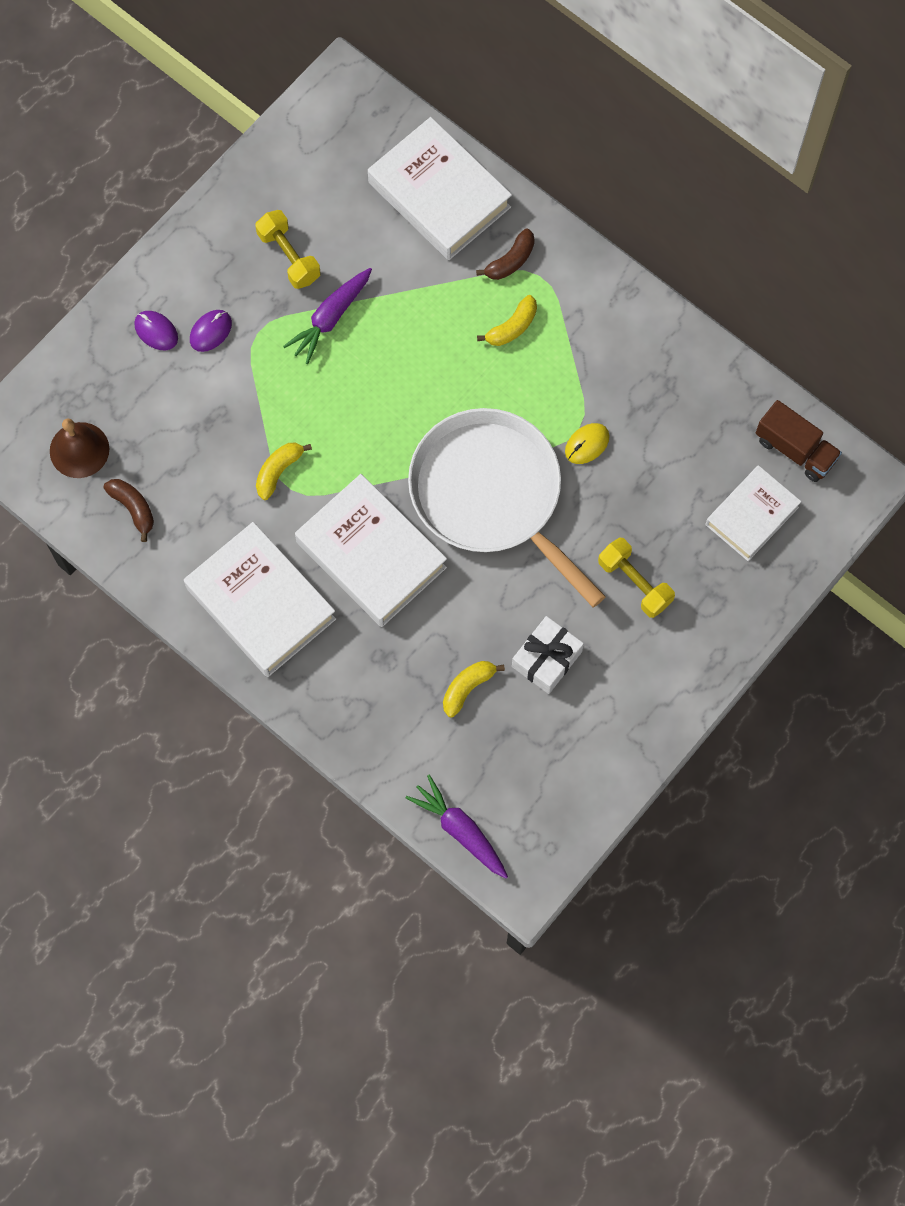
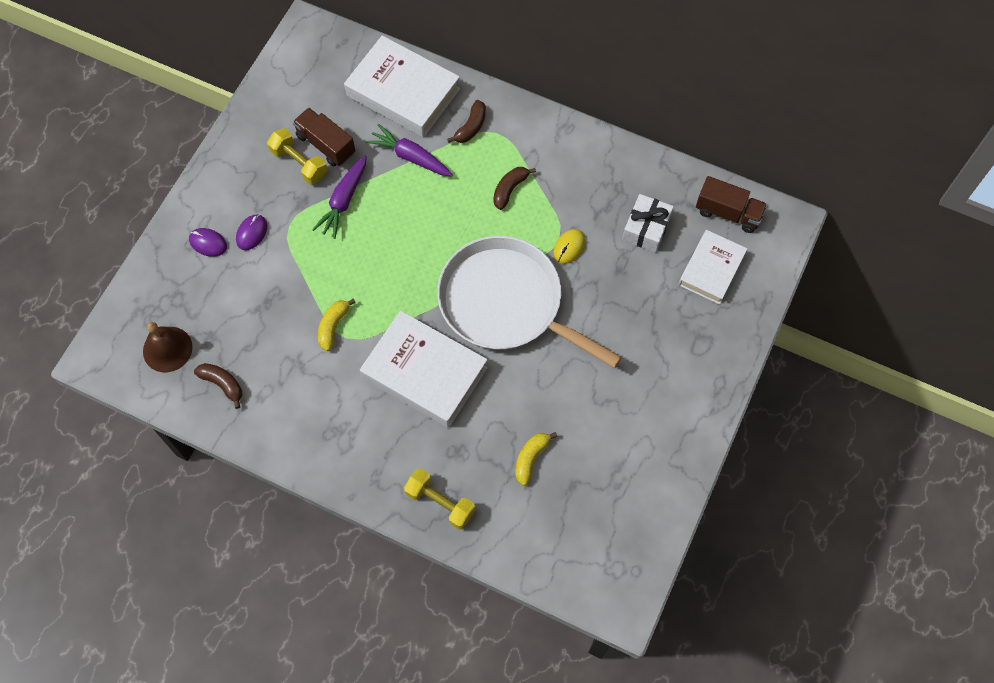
camera: 15 degrees left, 5 degrees down
(261, 603) = (346, 433): white book -> none
(327, 240) = (326, 145): none -> brown truck
(460, 830) = (558, 576): purple carrot -> purple carrot (410, 157)
(512, 327) = (486, 174): yellow banana -> none
(535, 353) = (509, 189): none -> brown banana
(546, 659) = (587, 419): white gift -> white gift (646, 228)
(635, 583) = (638, 342): yellow dumbbell -> yellow dumbbell (440, 502)

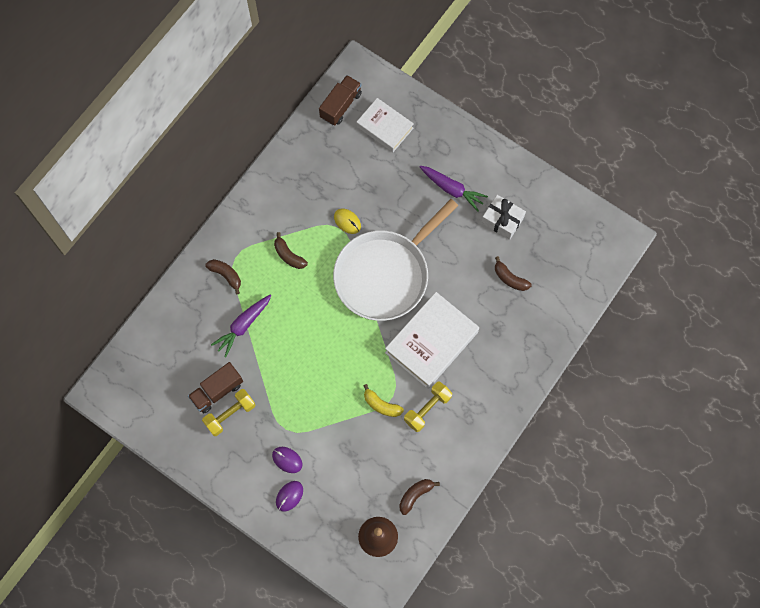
camera: 80 degrees left, 5 degrees up
(344, 201) = (272, 383): purple carrot -> purple carrot (452, 189)
(403, 92) = (180, 323): white book -> none
(440, 502) = (533, 346): yellow dumbbell -> yellow dumbbell (427, 409)
(531, 458) = (510, 278): yellow banana -> brown banana
(646, 228) = (342, 164): white gift -> white gift (502, 220)

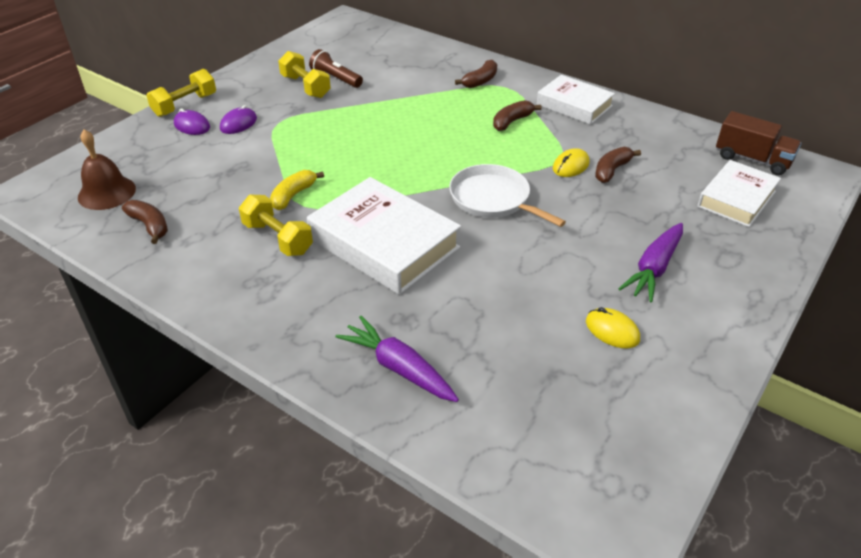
camera: 90 degrees right, 30 degrees down
(217, 391) = (336, 78): brown truck -> brown flashlight
(243, 326) = (416, 93): purple carrot -> purple carrot (399, 368)
(257, 509) = (185, 105): none -> yellow dumbbell
(266, 208) = (574, 105): none -> white book
(385, 274) = (493, 199): white pan -> white pan, size x0.57
(502, 220) = (612, 330): white gift -> yellow mouse
(510, 278) = (499, 338): brown banana -> brown banana (611, 170)

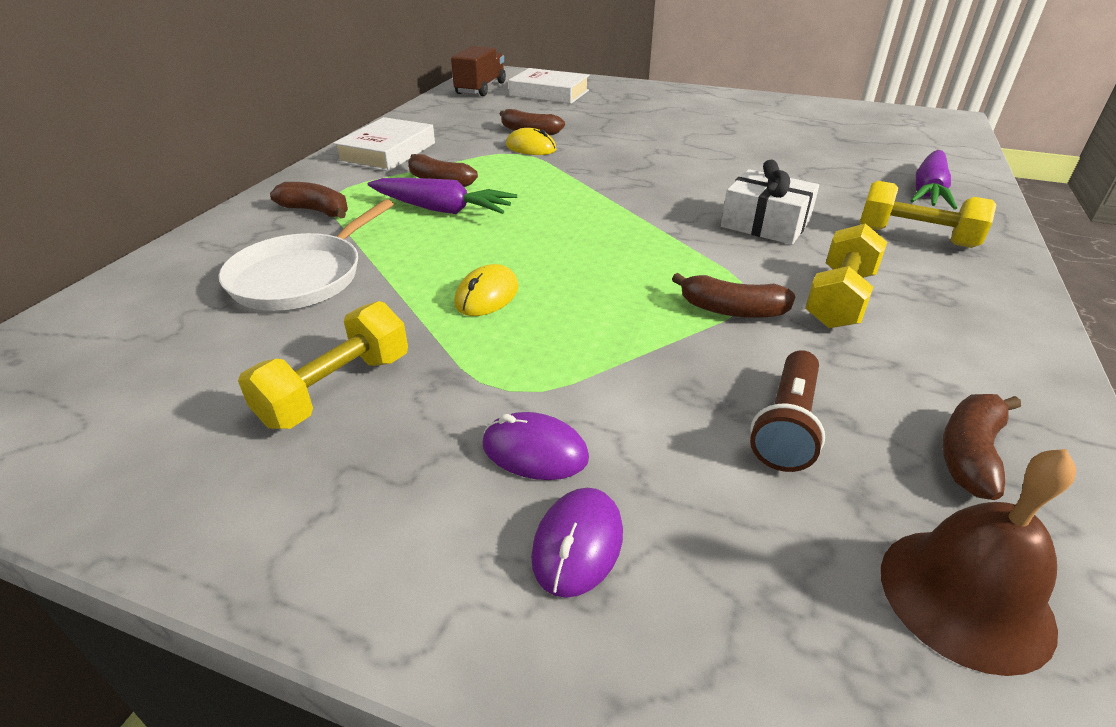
camera: 105 degrees left, 5 degrees down
(185, 105) = (468, 615): yellow dumbbell -> yellow dumbbell (916, 237)
(293, 195) = (732, 310): yellow banana -> brown banana
(336, 78) = (296, 354): brown flashlight -> brown flashlight (786, 425)
(384, 243) = (765, 224): white book -> white gift
(493, 199) = (624, 177): white pan -> white pan (302, 277)
(612, 330) = (768, 124): yellow mouse -> yellow mouse (487, 295)
(654, 268) = (674, 115): purple carrot -> purple carrot (442, 209)

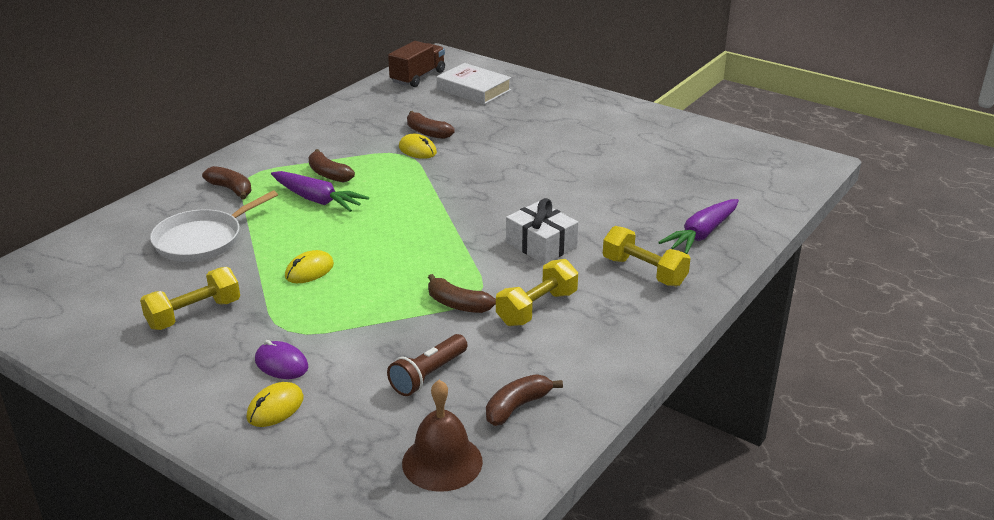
camera: 15 degrees right, 5 degrees down
(387, 152) = (305, 141): white book -> none
(577, 544) = (275, 408): purple mouse -> yellow mouse

